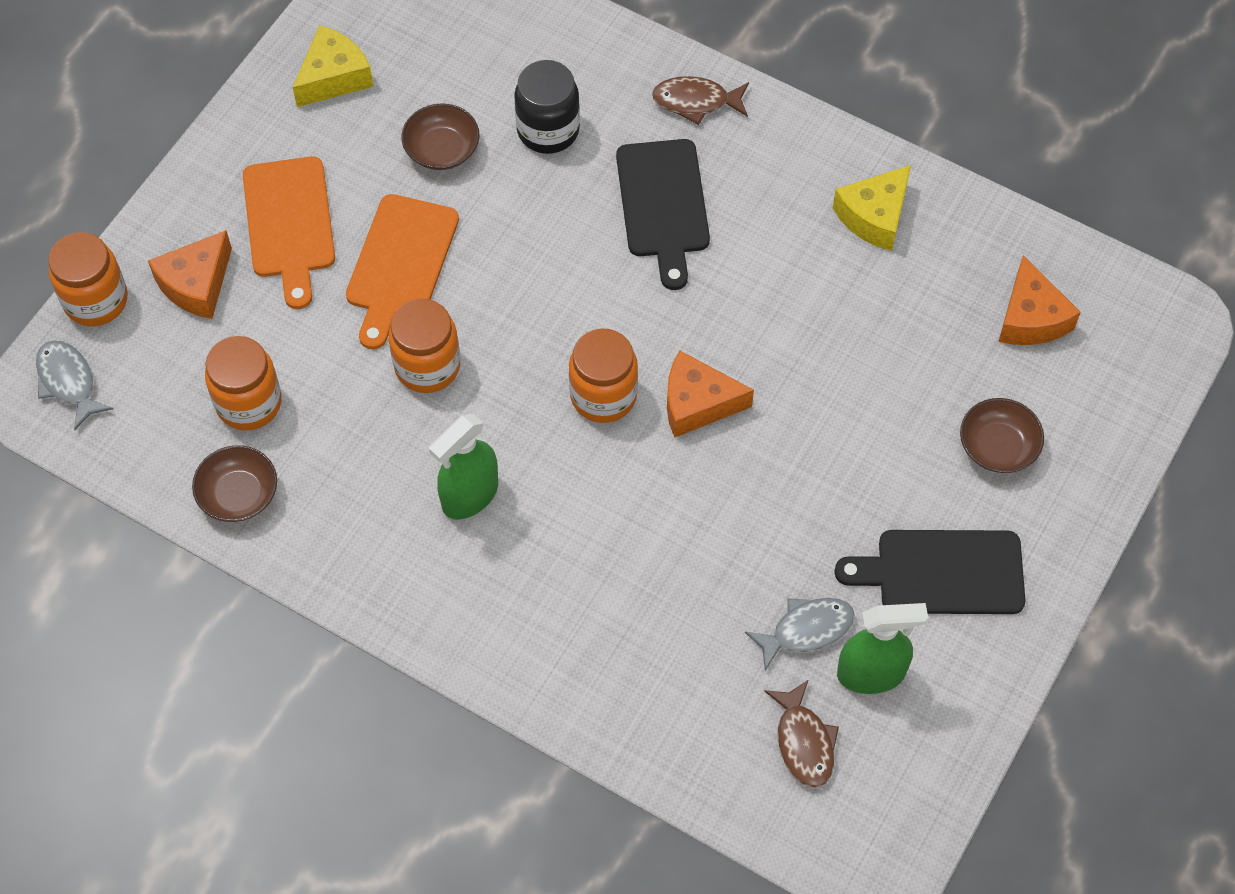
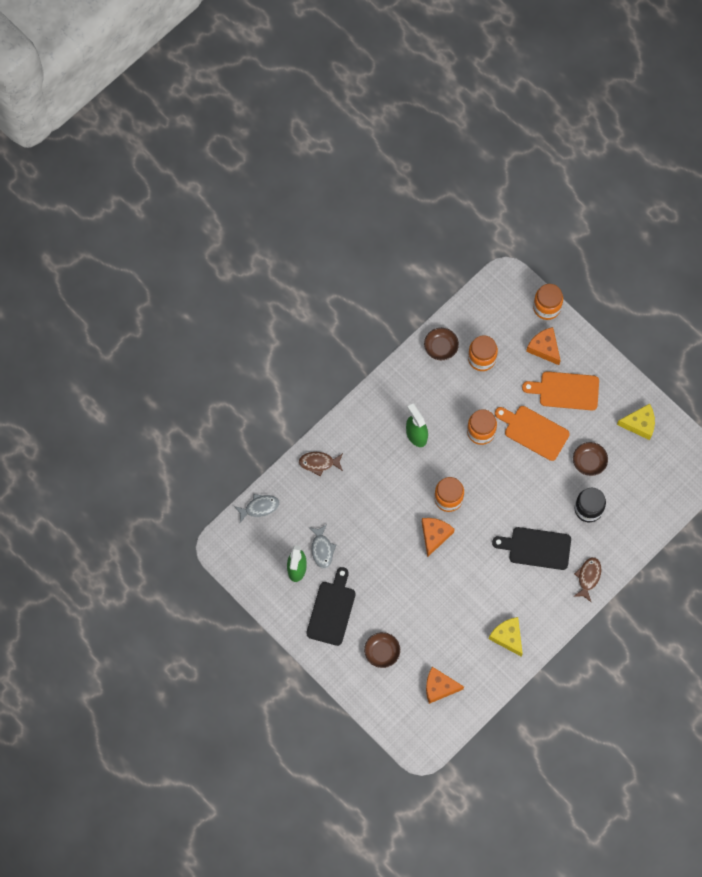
camera: 105 degrees right, 10 degrees up
(68, 382) = (510, 291): grey fish -> grey fish (259, 507)
(334, 77) = (639, 424): yellow cheese -> yellow cheese turned 60 degrees counterclockwise
(804, 742) = (276, 534): brown fish -> brown fish (319, 463)

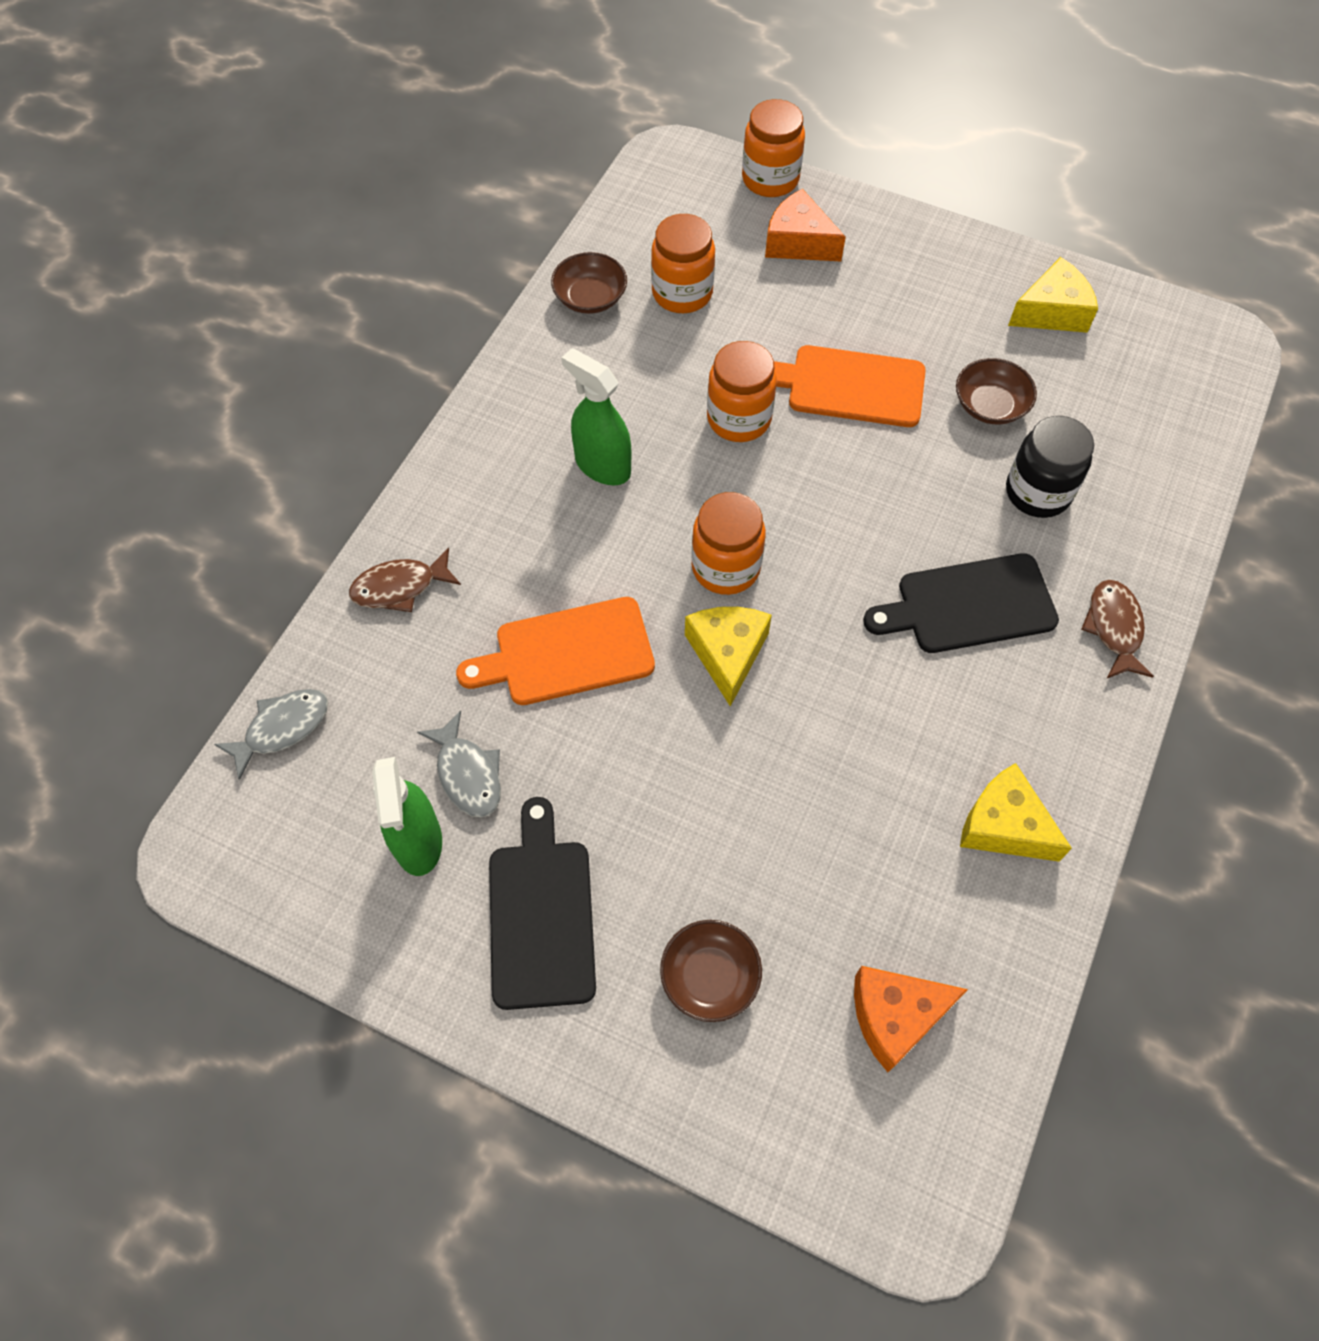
camera: 20 degrees left, 10 degrees down
(434, 535) = (727, 654): orange cheese -> yellow cheese
(565, 391) = (876, 299): orange cutting board -> orange cutting board (566, 653)

